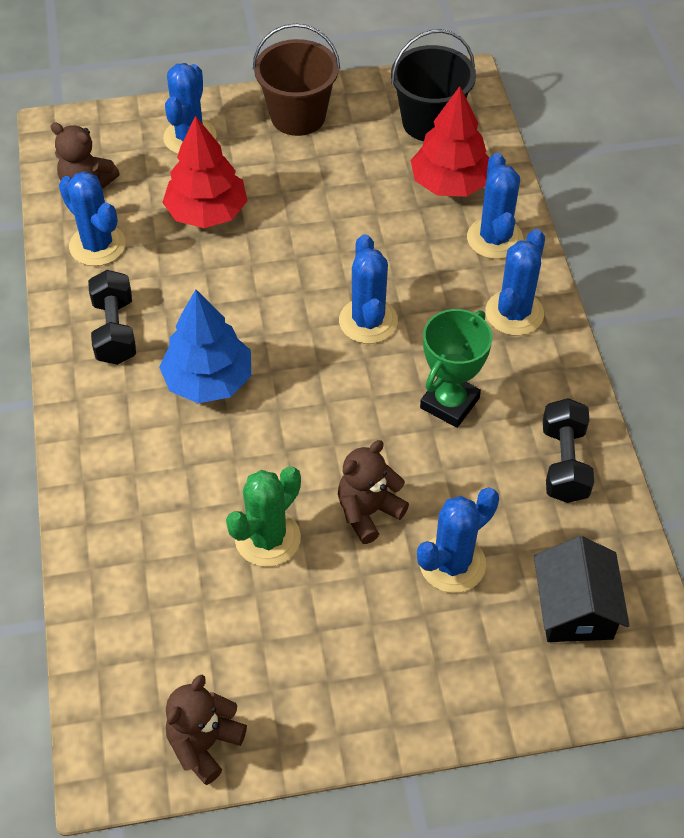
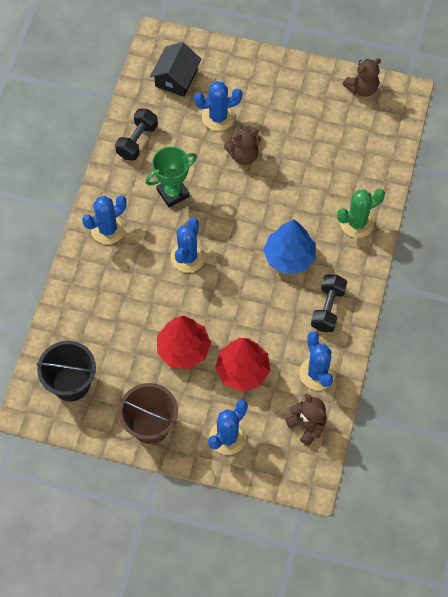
camera: 155 degrees left, 10 degrees up
(267, 538) = (296, 162): green cactus -> green cactus (357, 223)
(450, 183) = (88, 330): red tree -> red tree (183, 349)
(494, 238) = (87, 280): blue cactus -> none

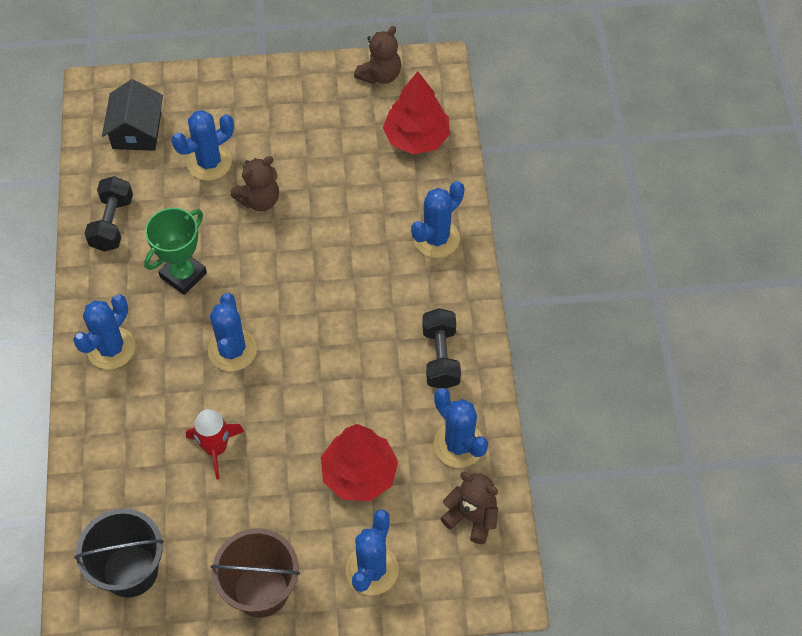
camera: 20 degrees left, 5 degrees down
(154, 321) = (216, 448): none -> red rocket
(183, 349) = (269, 472): red tree -> red tree (416, 138)
(289, 257) = (366, 308): blue tree -> none
(357, 223) = (436, 239): green cactus -> blue cactus

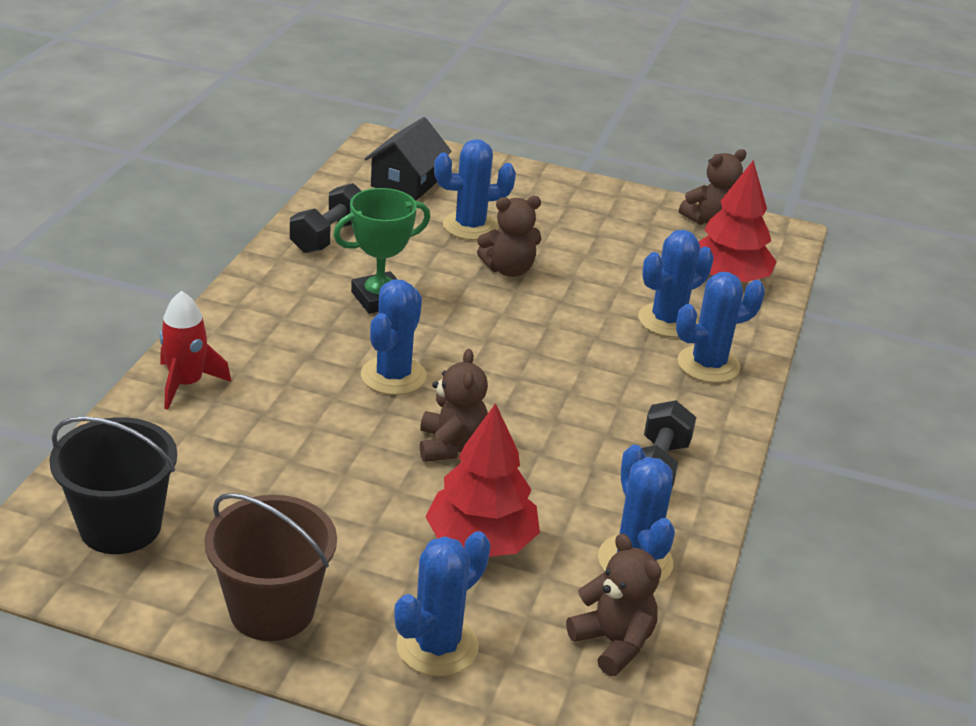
camera: 20 degrees right, 25 degrees down
(111, 348) = (252, 328): blue cactus -> blue cactus (667, 320)
(216, 448) = (312, 453): red rocket -> red rocket (186, 384)
(302, 399) = (451, 446): none -> brown teddy bear

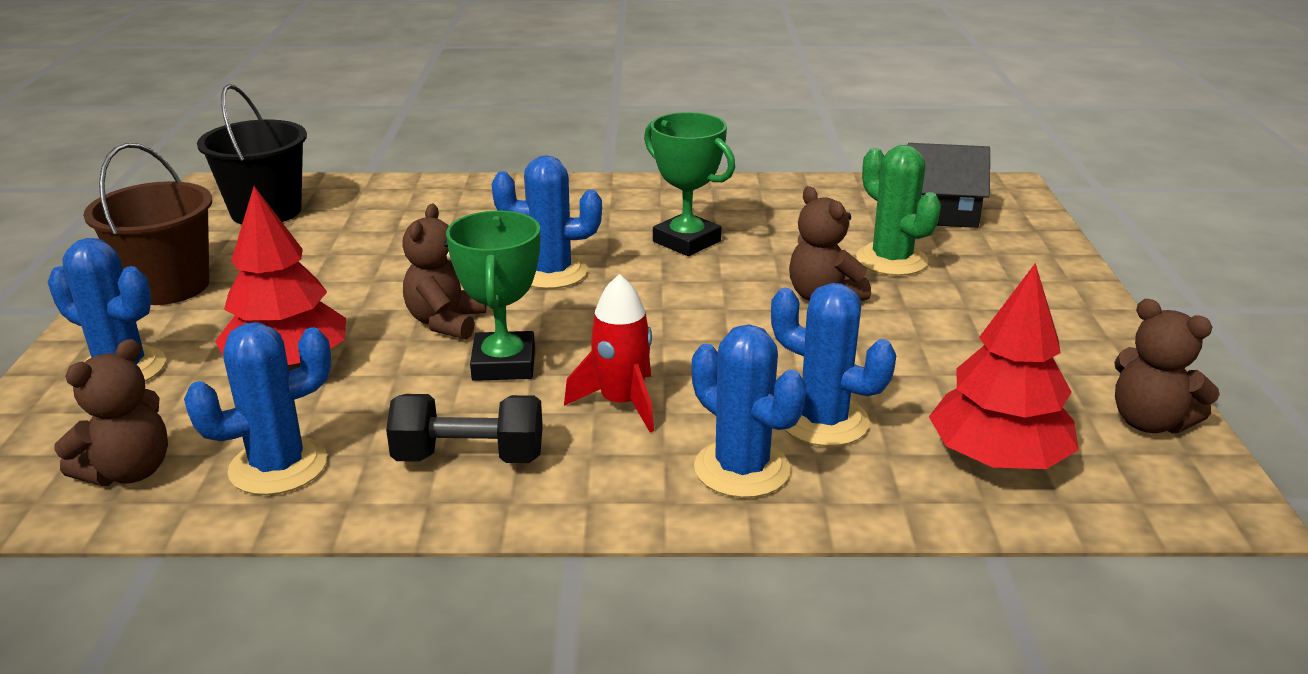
camera: 75 degrees right, 5 degrees down
(186, 384) = (473, 193): red rocket -> red rocket (621, 403)
(329, 237) = (776, 199): black dumbbell -> none
(451, 446) = (446, 322): brown teddy bear -> brown teddy bear turned 120 degrees clockwise
(470, 226) = (891, 260): blue cactus -> green cactus
(535, 430) = (504, 364): none -> green trophy

